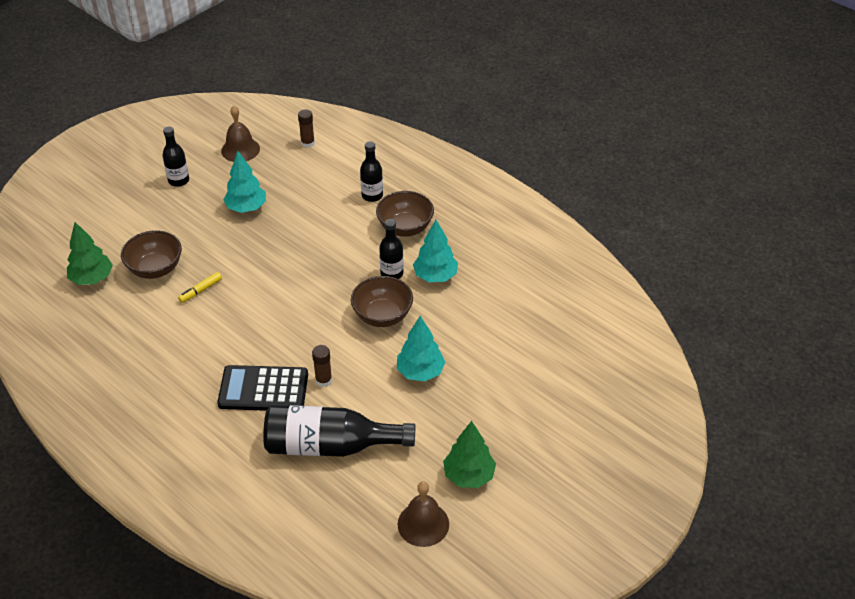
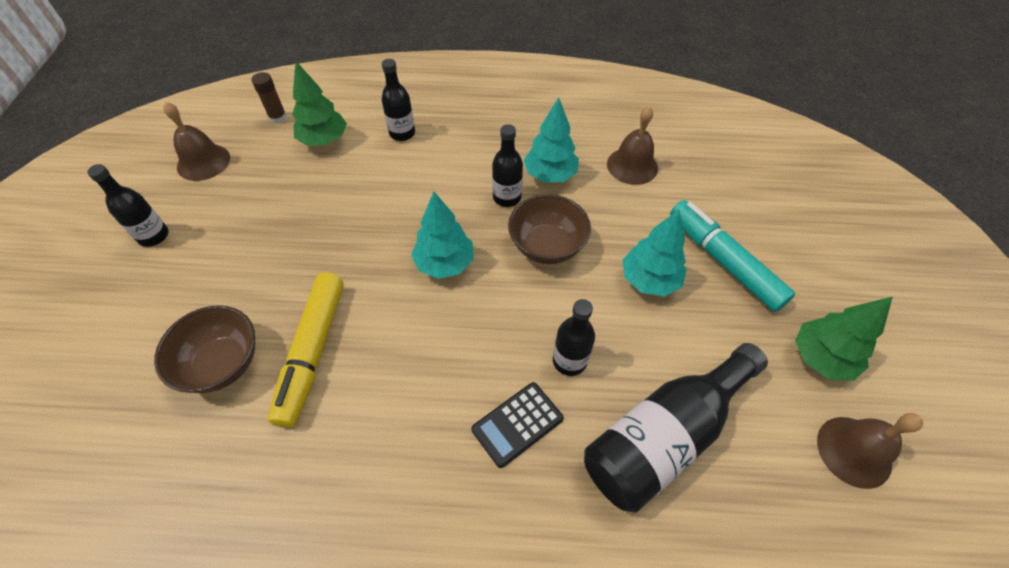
camera: 40 degrees left, 10 degrees up
(92, 278) = (137, 438): green tree -> green tree (324, 140)
(200, 290) = (312, 352): yellow marker -> yellow marker, size x2.17
(246, 208) = (274, 220): turquoise tree -> turquoise tree (444, 263)
(263, 389) = (517, 424): black calculator -> black calculator, size x0.65
(323, 380) = (569, 361): brown glue stick -> black bottle
(405, 228) = (469, 146): brown bowl -> none
(481, 392) = (723, 261): none -> turquoise marker
(498, 302) = (632, 166): none -> brown bell

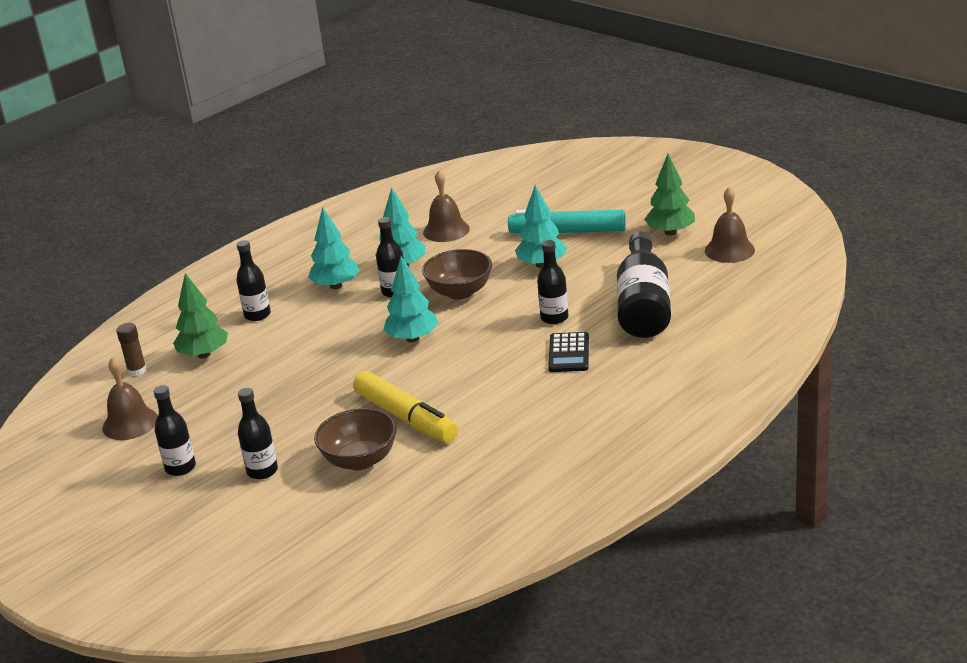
camera: 45 degrees left, 25 degrees down
(172, 297) = (262, 471): none -> black bottle
(482, 152) = (336, 286): none -> turquoise tree

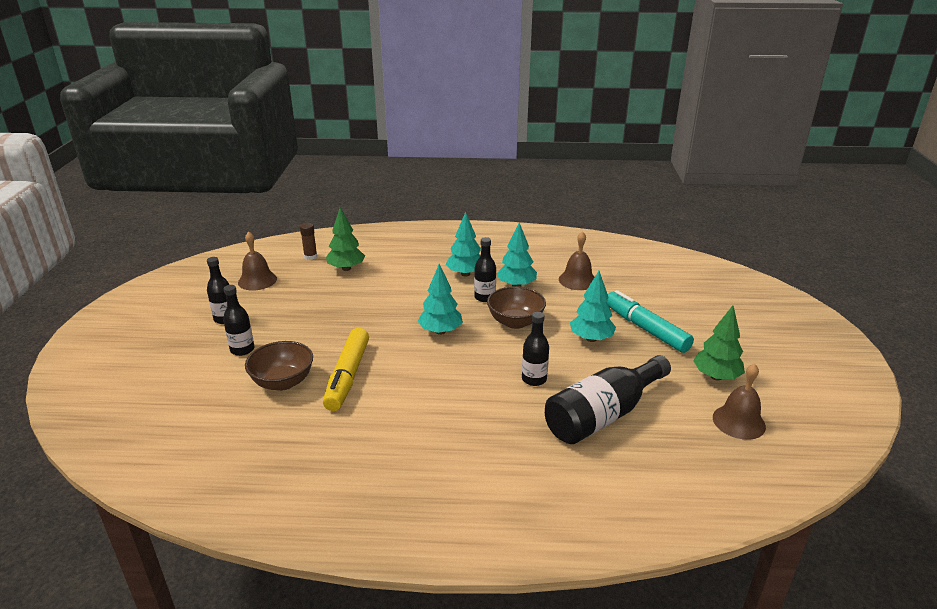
camera: 45 degrees right, 0 degrees up
(257, 315) = (404, 264): black bottle -> none
(569, 353) = (497, 410): black calculator -> none

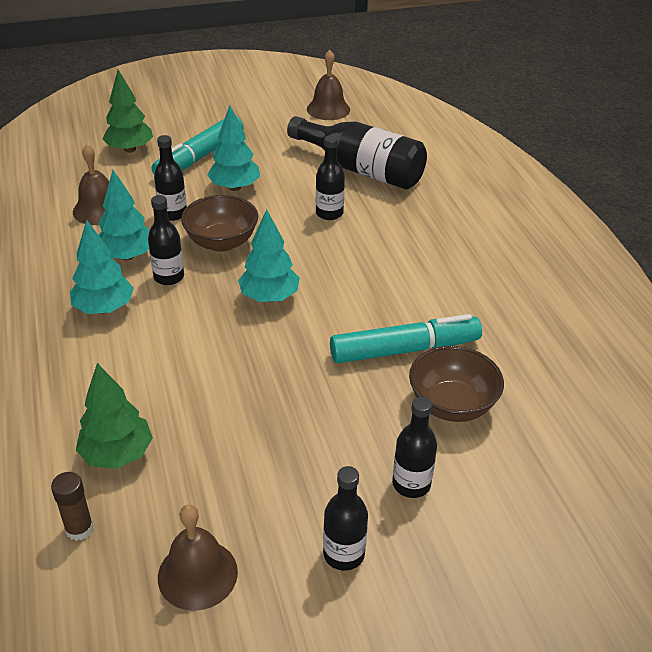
camera: 110 degrees left, 10 degrees up
(347, 376) = (405, 350): yellow marker -> turquoise marker
(561, 307) = (173, 214): none -> black bottle
(716, 376) = (268, 119): green tree -> green tree (130, 149)

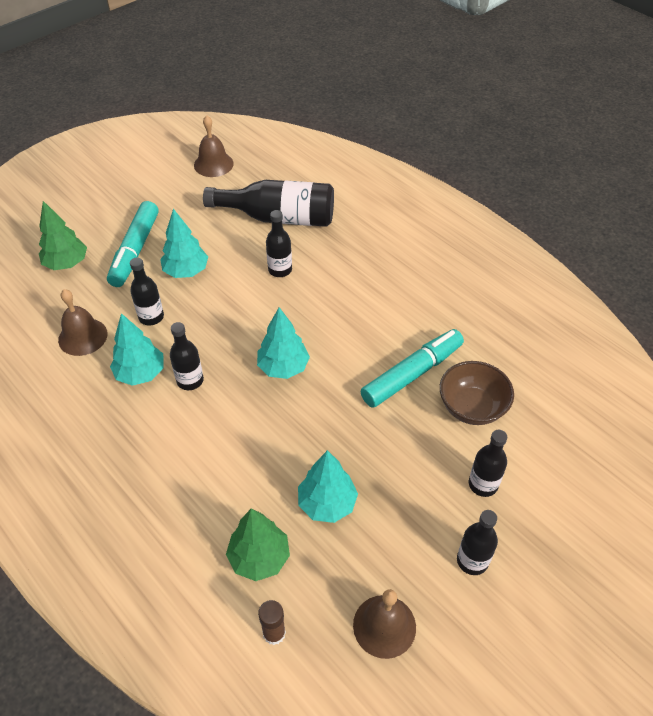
camera: 25 degrees left, 10 degrees up
(104, 308) = (156, 432): turquoise tree -> turquoise tree (327, 503)
(221, 242) = (211, 330): brown bowl -> none

